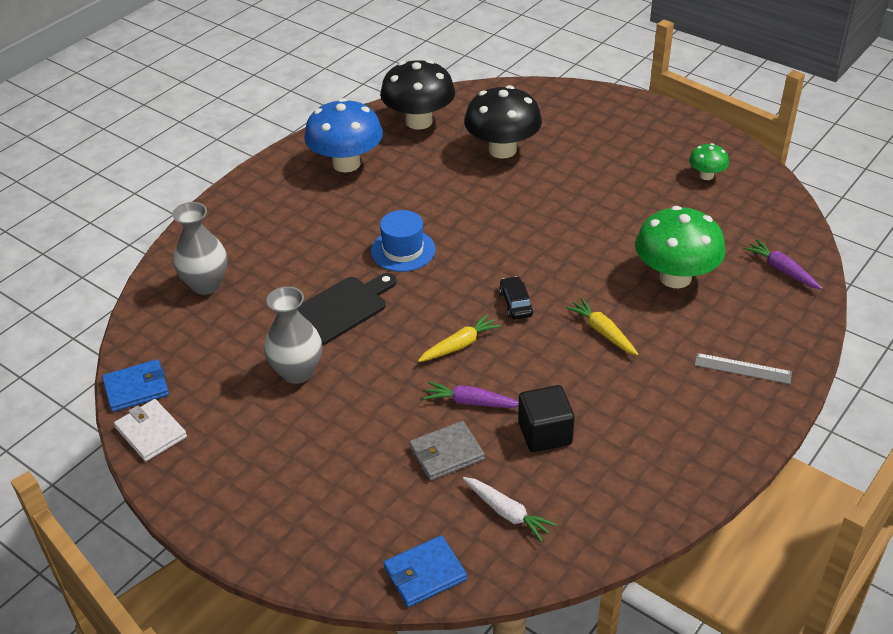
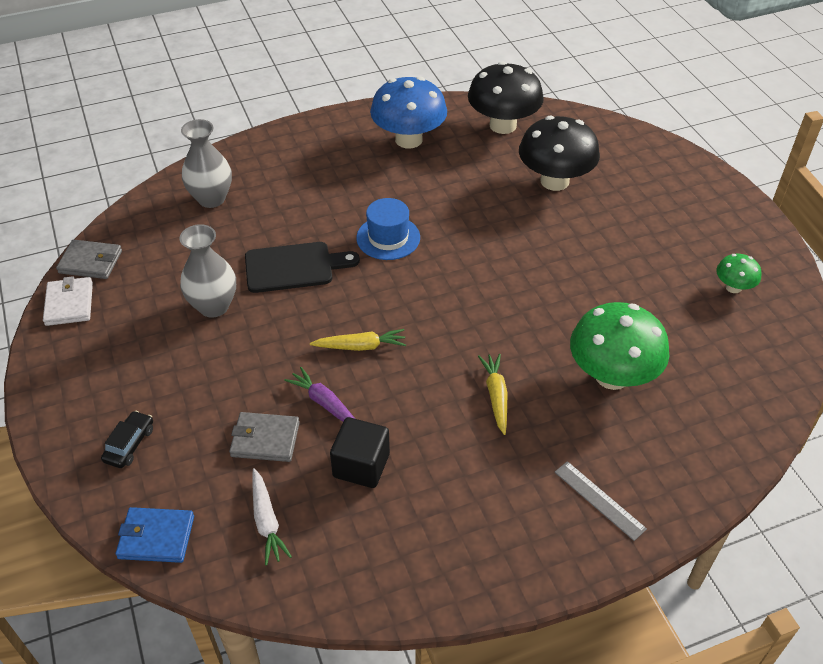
camera: 30 degrees right, 5 degrees up
(136, 388) = (90, 262): blue wallet -> grey wallet
(515, 303) = (441, 331): black car -> black car (129, 444)
(782, 270) = (729, 419): purple carrot -> none

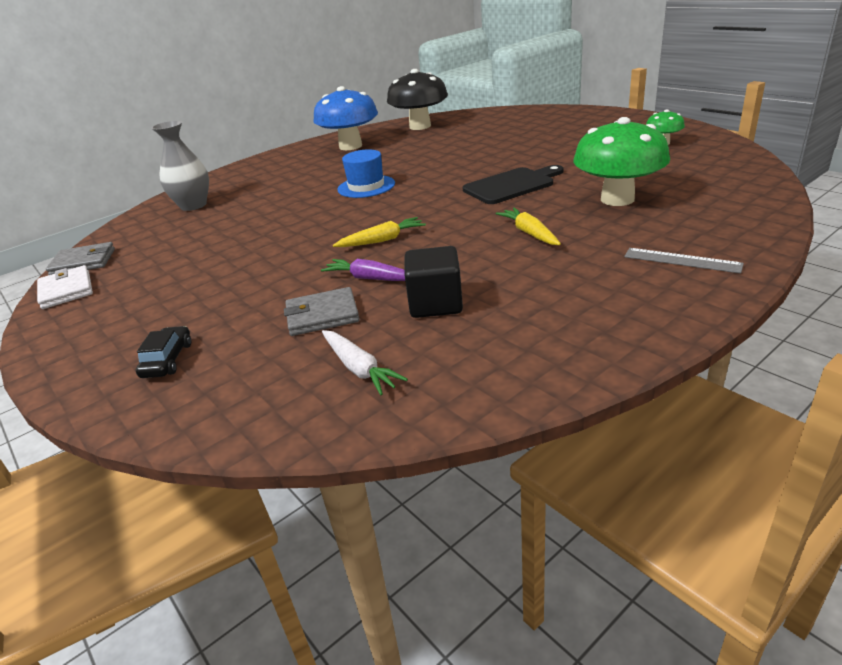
camera: 15 degrees left, 15 degrees down
(156, 537) = (230, 420): blue wallet -> none
(213, 306) = (223, 255): grey vase -> none
(294, 267) = (290, 218): black cutting board -> black cutting board (512, 185)
(554, 181) = (480, 136): black mushroom -> none

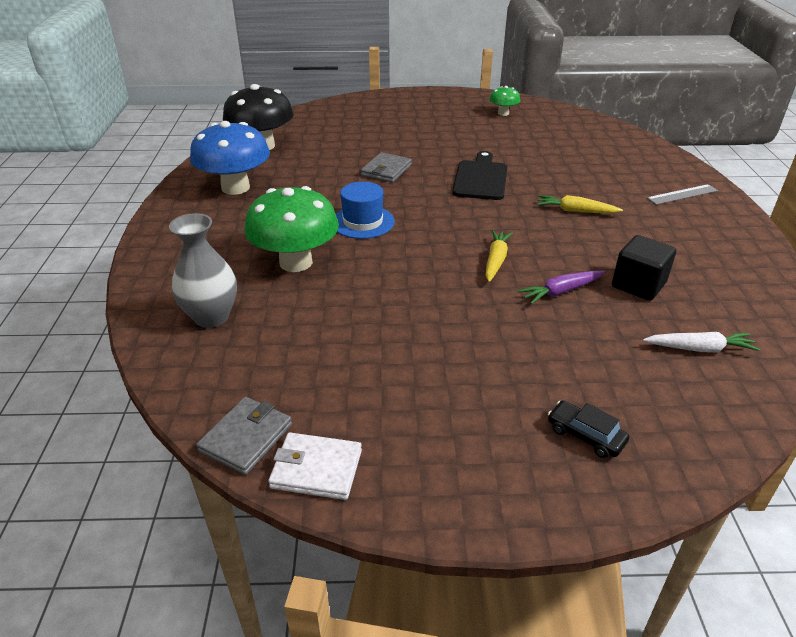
camera: 55 degrees left, 5 degrees up
(322, 315) = (597, 334): grey wallet -> grey wallet (386, 170)
(617, 199) = (569, 166): green mushroom -> green mushroom (296, 262)

